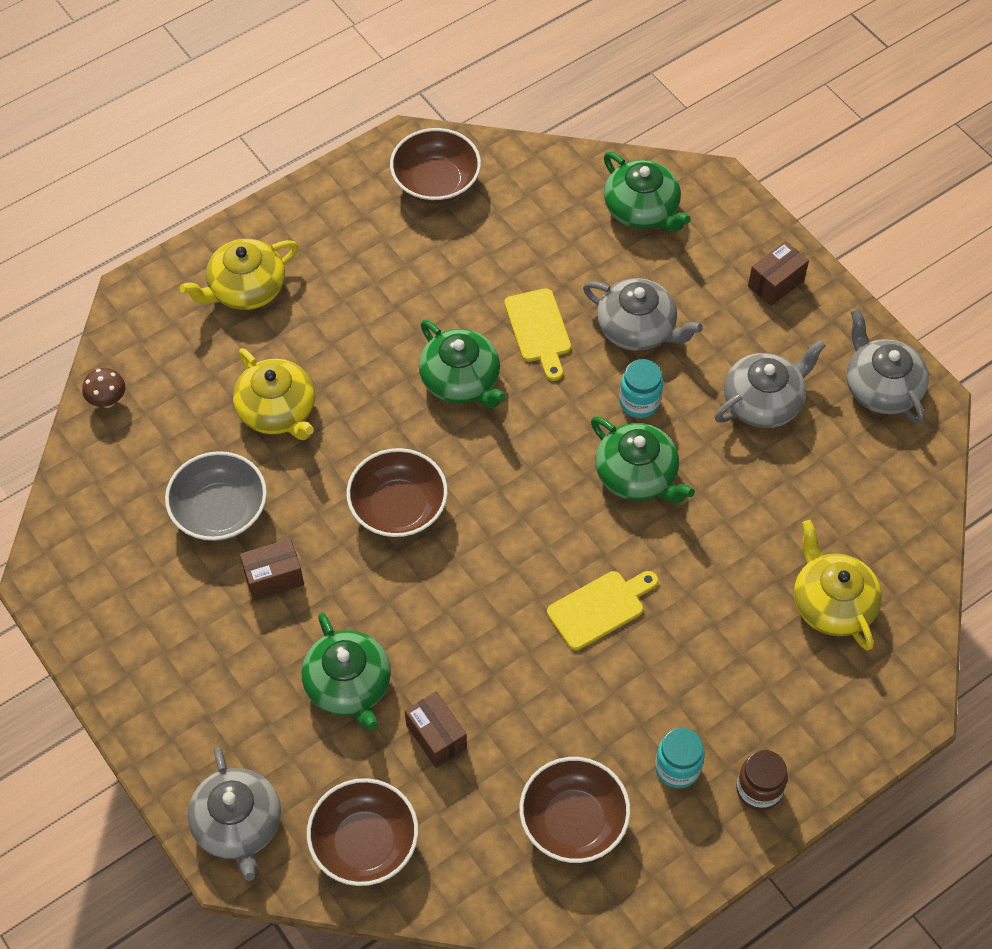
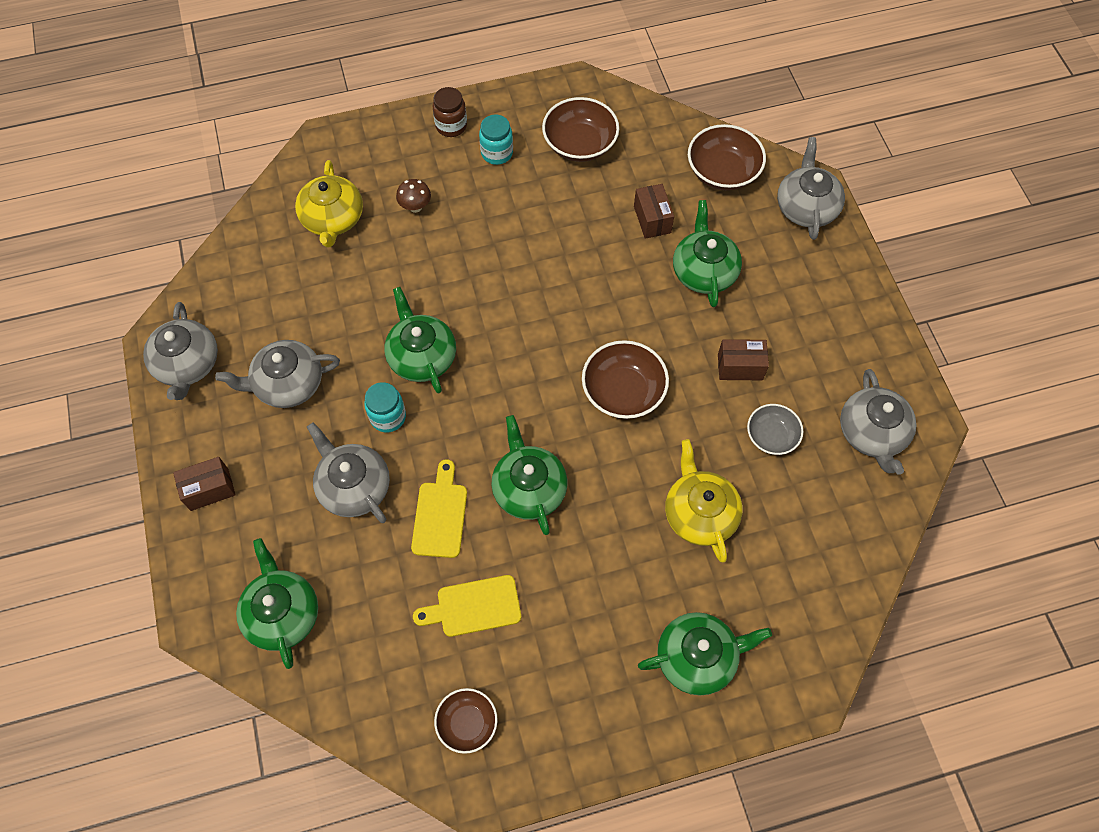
camera: 160 degrees left, 5 degrees up
(107, 550) = (872, 433): none -> grey teapot
(108, 400) = (853, 576): brown mushroom -> brown mushroom (415, 207)
(220, 511) = (771, 436): grey bowl -> grey bowl, size x0.63
(246, 288) = (697, 657): yellow teapot -> green teapot
(436, 182) = (467, 723): brown bowl -> brown bowl, size x0.63
(600, 608) = (499, 267): yellow cutting board -> yellow cutting board (474, 607)

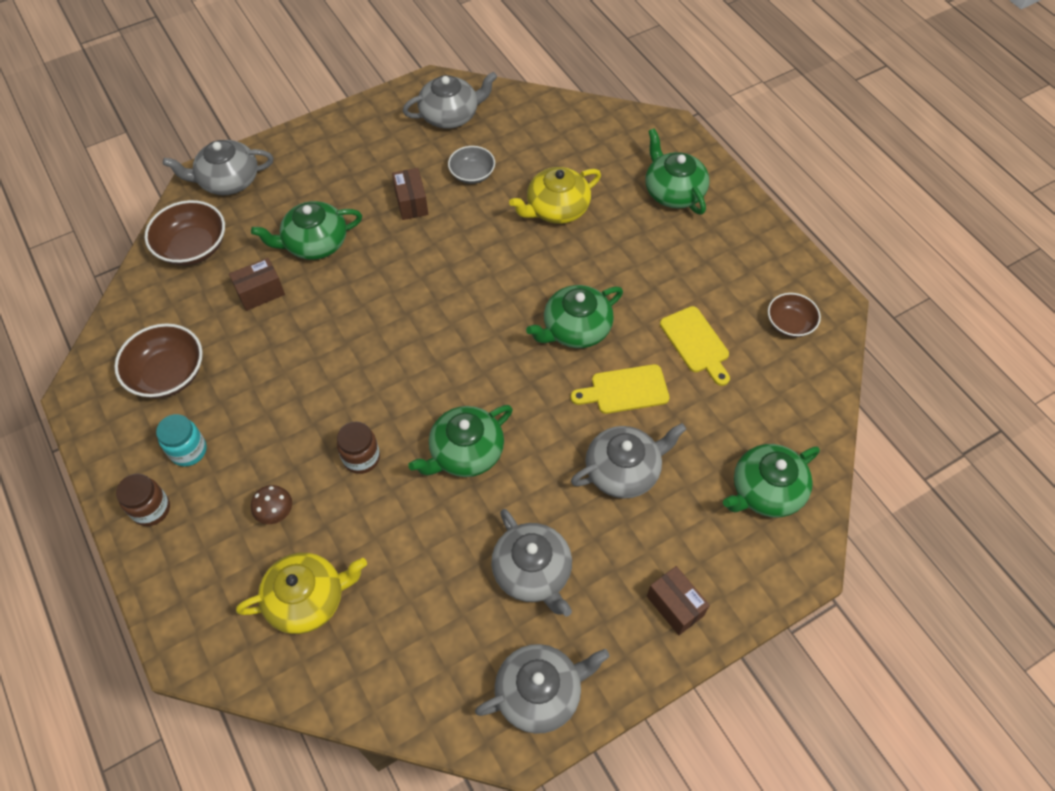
camera: 105 degrees left, 5 degrees down
(353, 486) = (623, 470): grey teapot -> grey teapot turned 150 degrees counterclockwise
(388, 417) = (541, 463): turquoise jar -> none
(445, 274) = (361, 458): none -> brown jar
(623, 391) = (458, 279): brown bowl -> none

